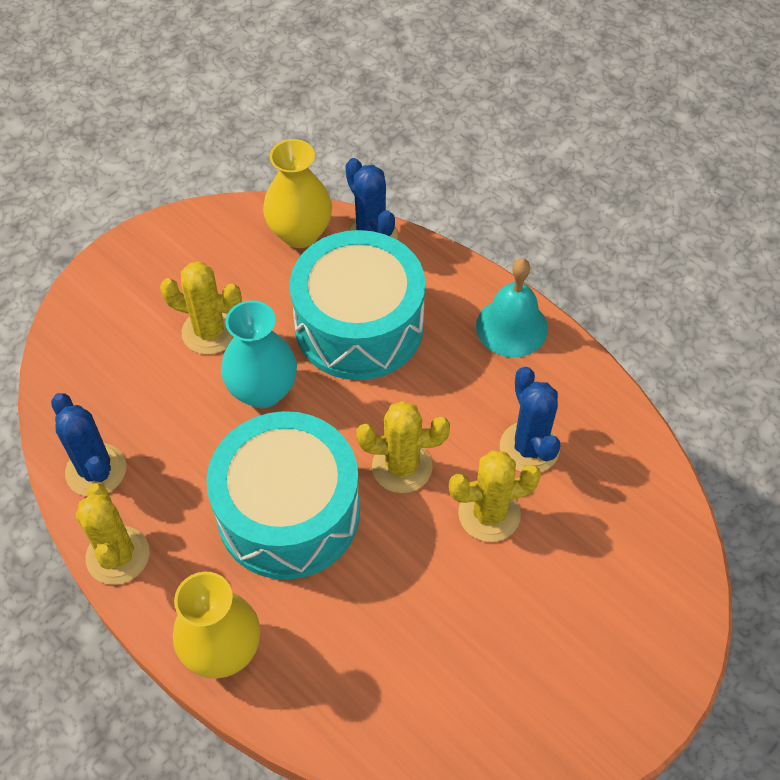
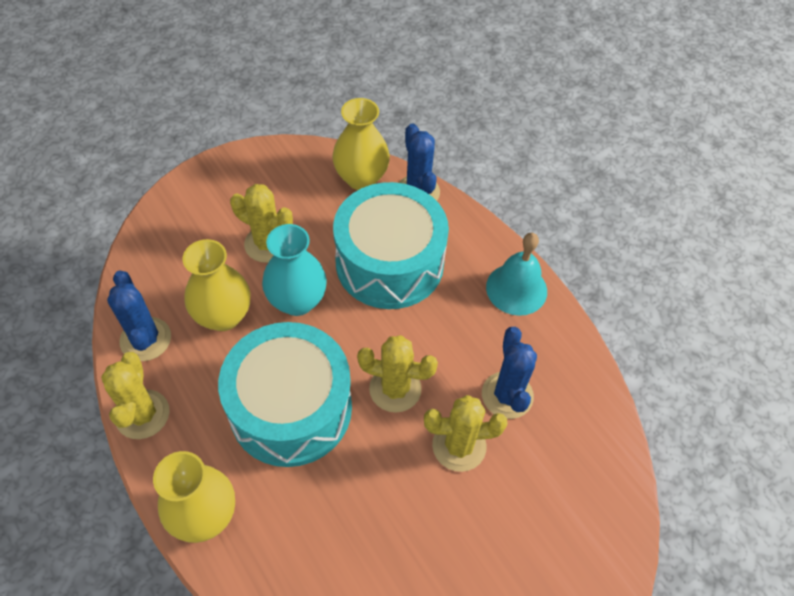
camera: 10 degrees right, 0 degrees up
(181, 425) = (223, 316): none -> yellow vase

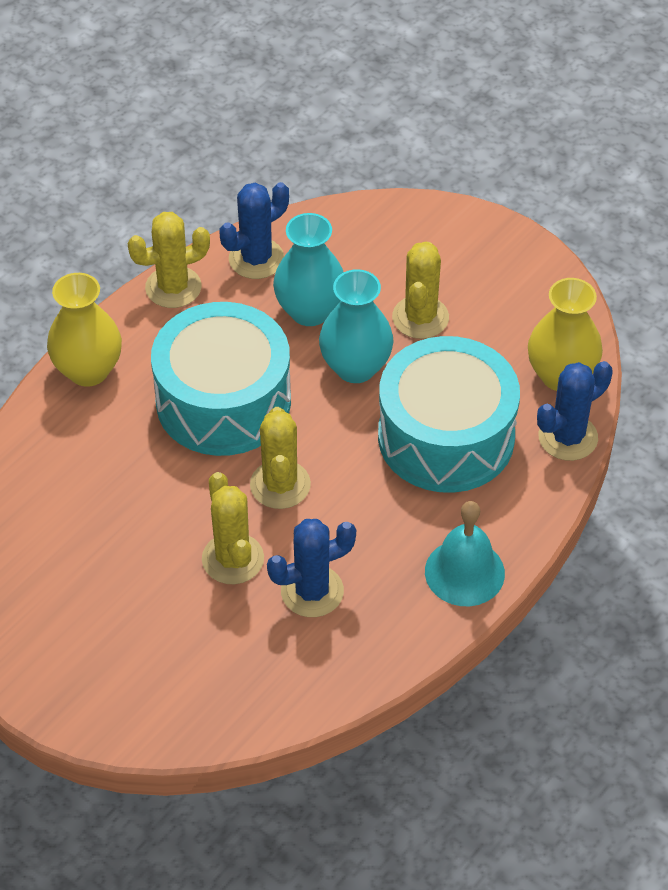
camera: 75 degrees right, 5 degrees down
(223, 316) = (310, 311): yellow vase -> turquoise vase

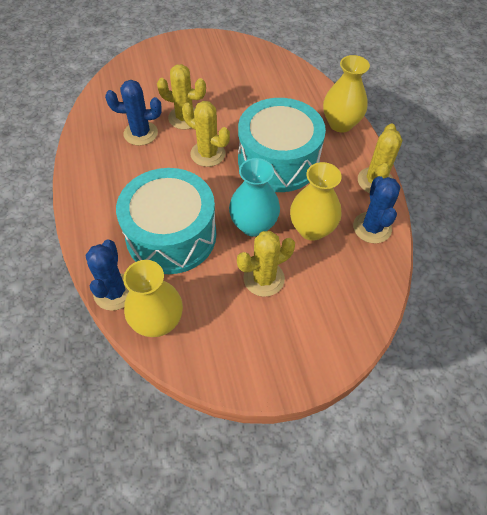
camera: 125 degrees right, 5 degrees up
(310, 311) = (311, 229): turquoise vase -> yellow vase
(312, 591) = (140, 133): blue cactus -> blue cactus turned 75 degrees clockwise
(420, 317) = (264, 278): yellow cactus -> yellow cactus turned 75 degrees counterclockwise
(464, 572) = (89, 191): turquoise bell -> none

